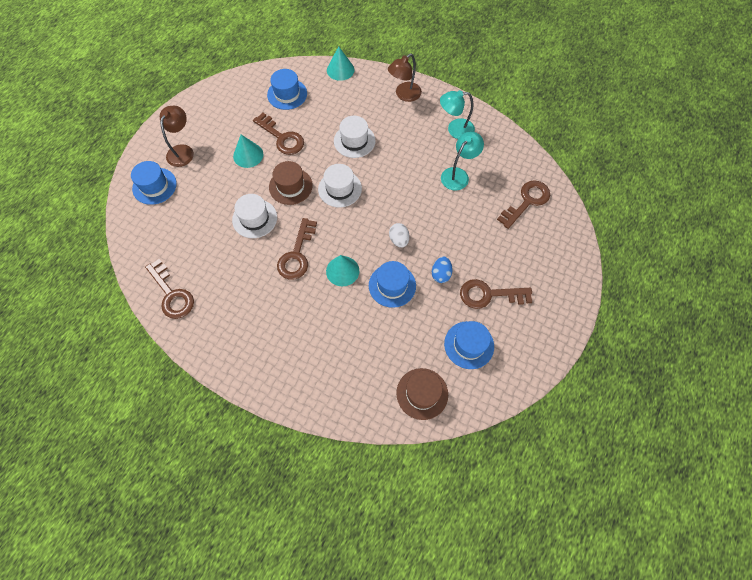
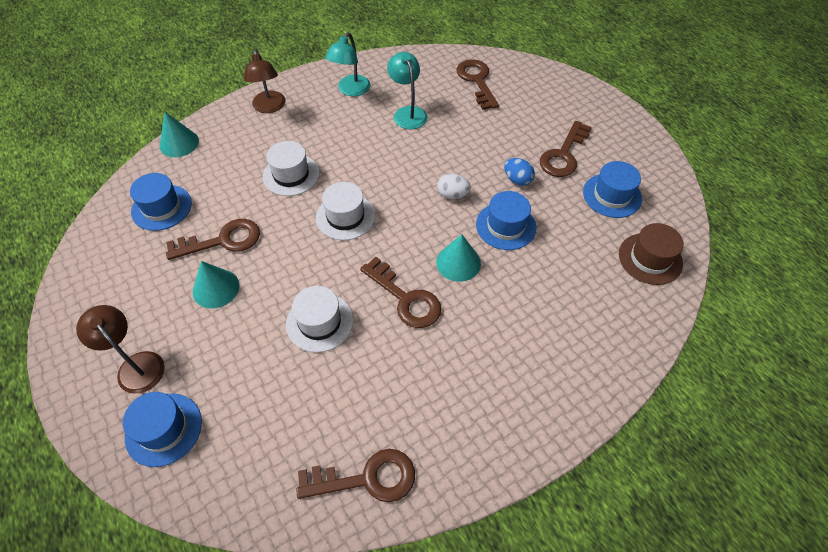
camera: 60 degrees left, 10 degrees down
(290, 186) = (302, 263): brown hat -> none

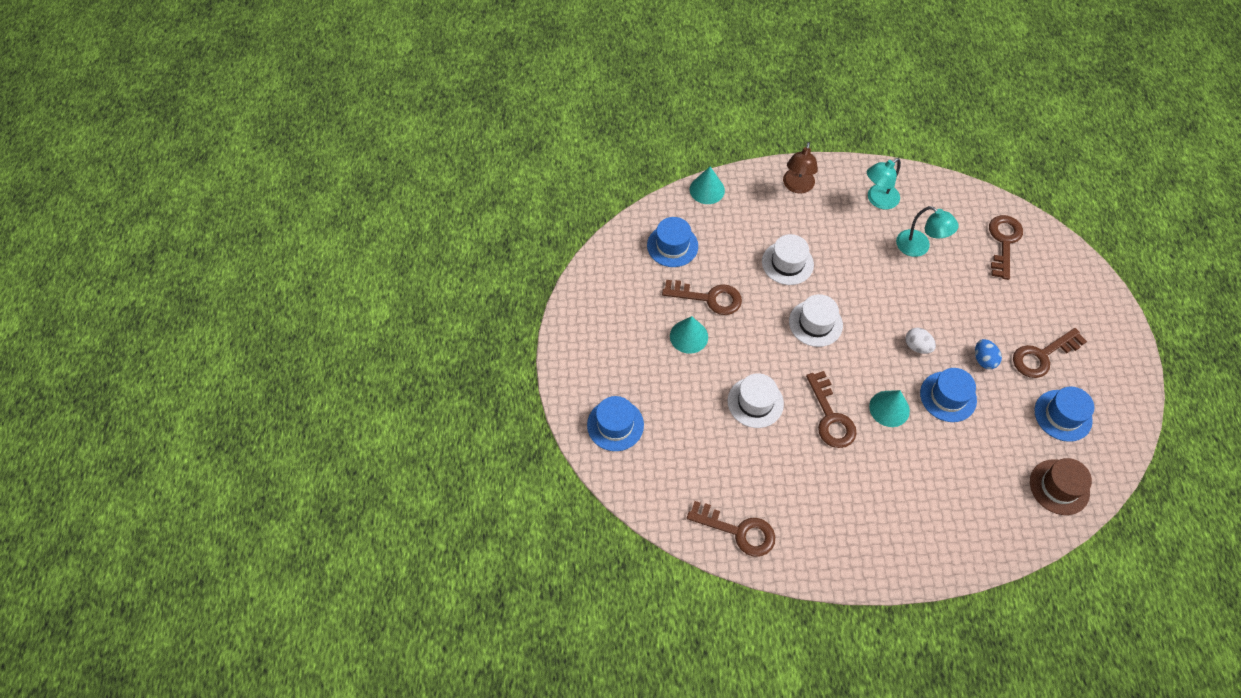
camera: 30 degrees right, 5 degrees up
(136, 365) = (612, 369): brown lamp -> none
(407, 113) = (919, 247): turquoise lamp -> turquoise lamp turned 120 degrees clockwise

